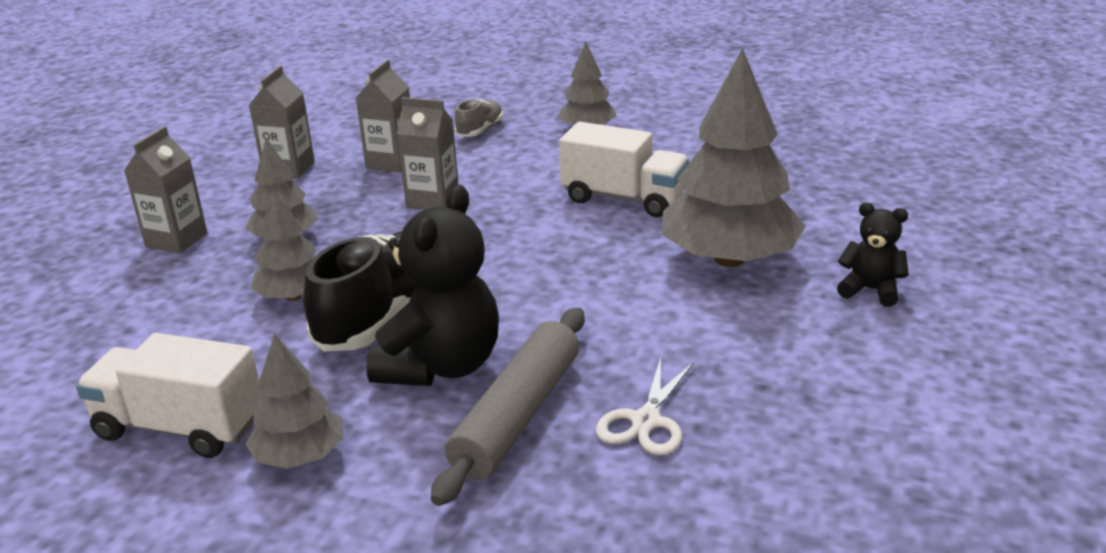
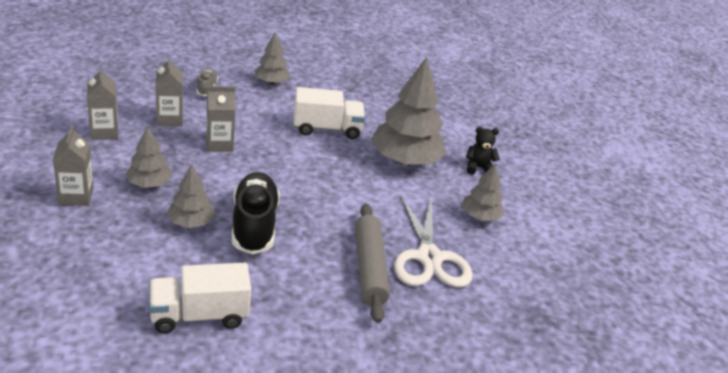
camera: 35 degrees left, 5 degrees up
(300, 456) = (280, 315): grey tree -> grey tree (480, 216)
(441, 366) = (310, 249): black teddy bear -> none
(645, 421) = (428, 258): white scissors -> white scissors, size x1.83

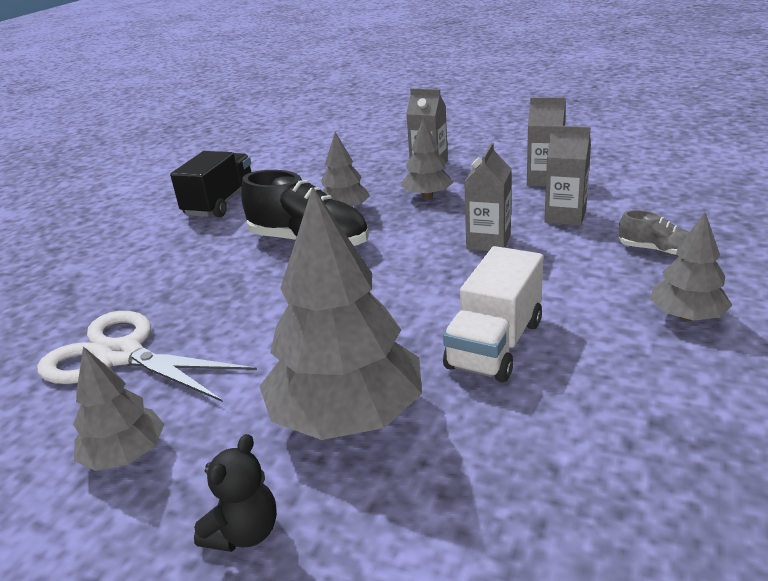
camera: 130 degrees right, 5 degrees down
(199, 315) = (220, 203): white truck -> black truck
(369, 268) = (164, 301): grey rolling pin -> none

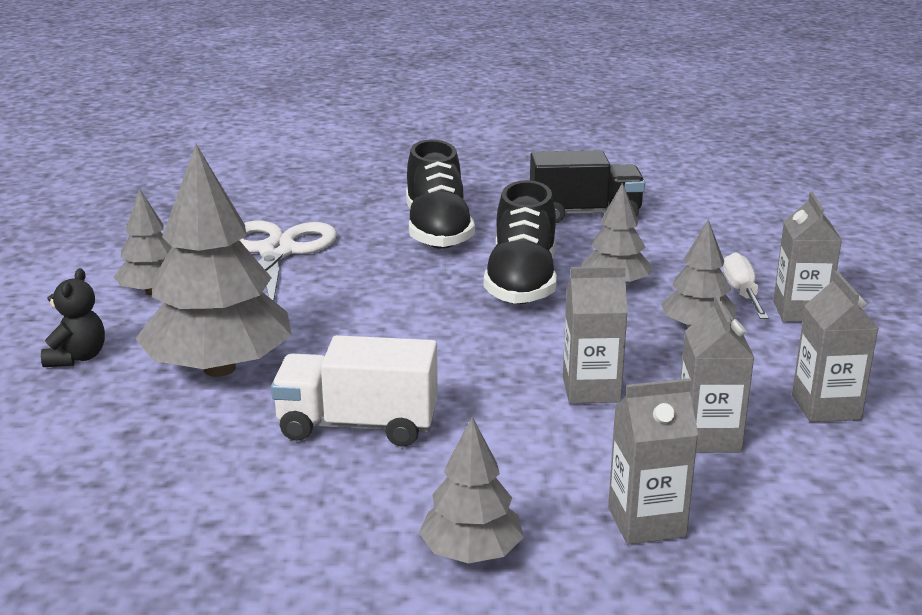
camera: 65 degrees right, 5 degrees down
(177, 264) = (437, 231): none -> black shoe
(244, 532) = (77, 358): black teddy bear -> black teddy bear turned 90 degrees counterclockwise
(392, 176) = (742, 293): none -> white screwdriver
(657, 251) = (646, 522): grey shoe -> grey carton

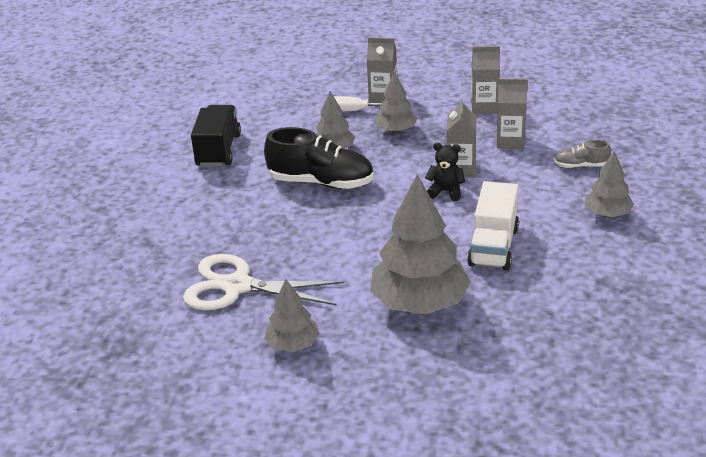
camera: 80 degrees left, 10 degrees up
(77, 358) = (394, 370): black teddy bear -> black teddy bear (446, 191)
(437, 231) = (224, 212): black shoe -> none
(646, 522) = (581, 166): grey carton -> grey shoe

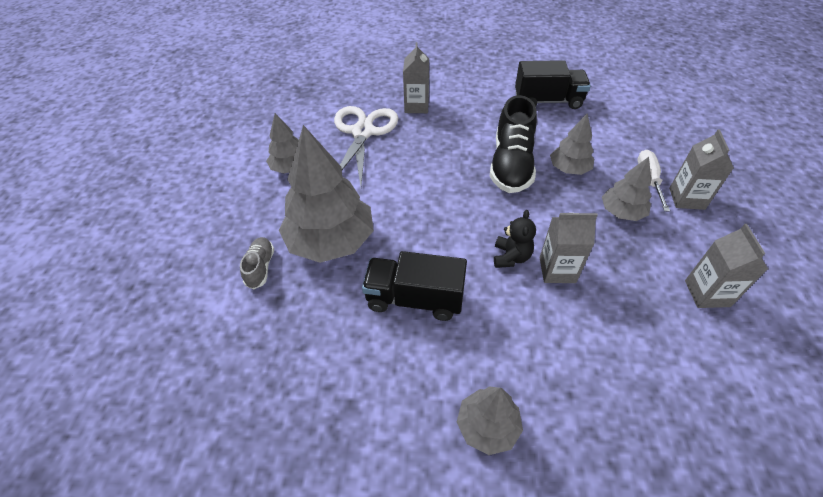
camera: 85 degrees right, 15 degrees up
(493, 246) = (415, 298): white truck -> black truck
(510, 141) = (632, 320): grey carton -> grey carton (416, 106)
(581, 166) = (596, 402): grey shoe -> grey shoe (260, 267)

